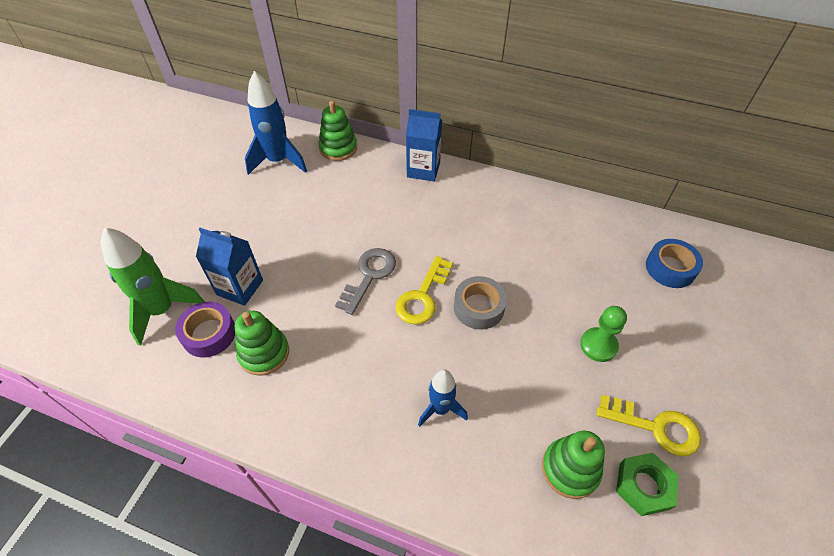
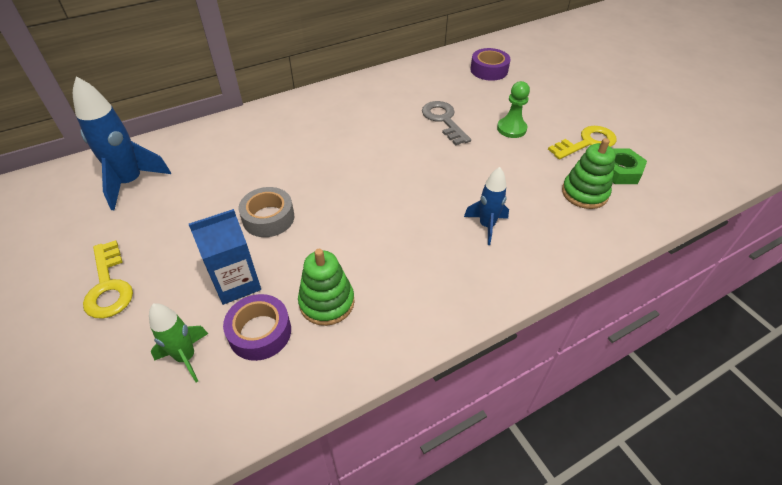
camera: 50 degrees left, 5 degrees down
(162, 310) = (186, 357): green rocket -> green rocket, size x0.61
(338, 148) = (176, 141): green stacking toy -> none
(369, 276) = (329, 197): grey key -> grey key (443, 120)
(422, 296) = (383, 180): yellow key -> yellow key (108, 286)
(423, 170) = (269, 113): blue carton -> none
(479, 307) = (425, 159): grey tape -> grey tape (268, 218)
(670, 268) = (489, 70): blue tape -> purple tape

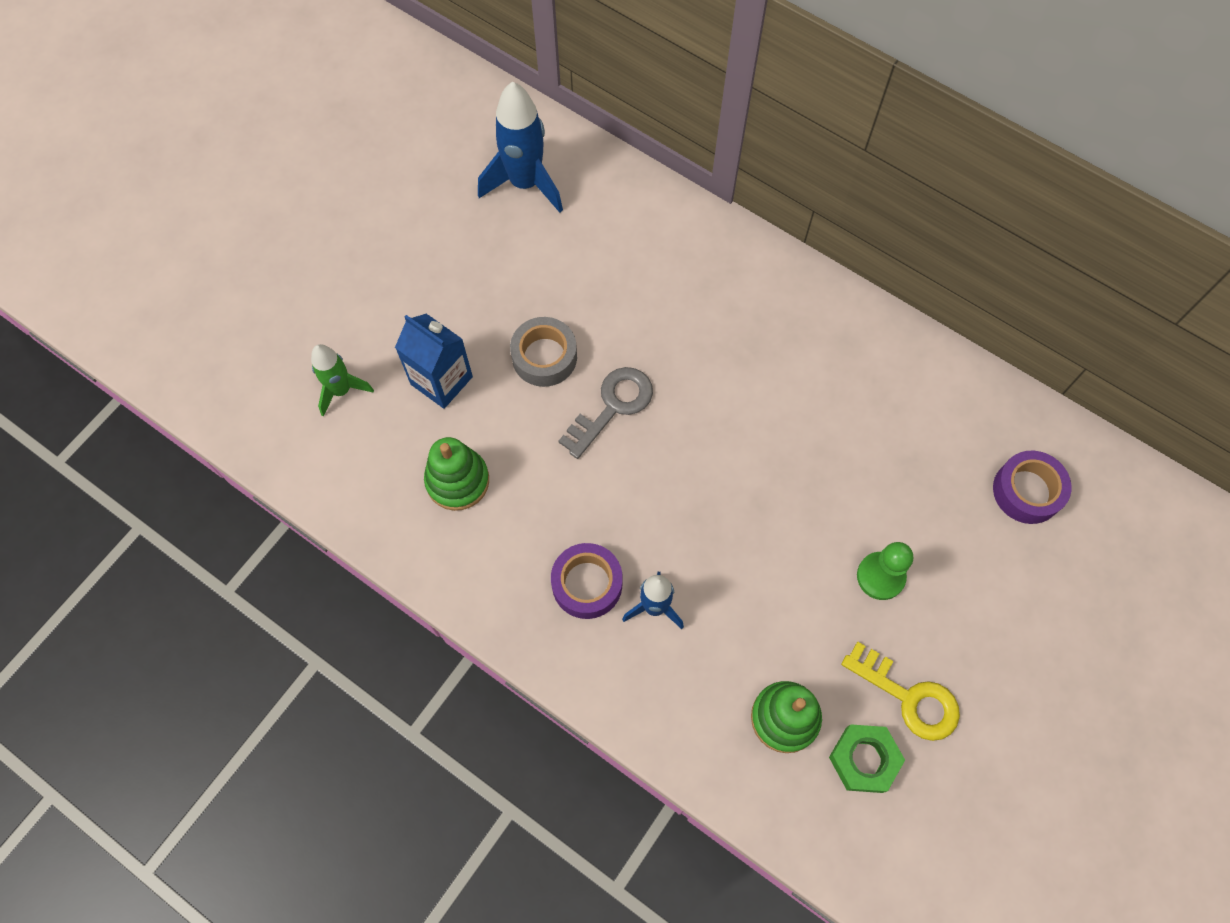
camera: 65 degrees right, 20 degrees up
(108, 286) = (385, 268): yellow key -> none
(260, 332) = (395, 438): purple tape -> purple tape (587, 584)
(443, 120) = (846, 474): grey key -> grey key (612, 406)

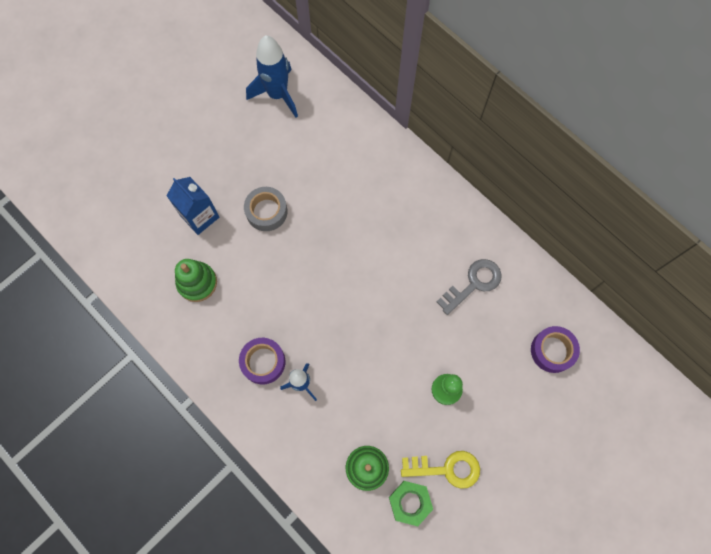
camera: 10 degrees right, 5 degrees up
(341, 390) = (137, 212): green rocket -> none
(612, 406) = (302, 251): grey key -> grey key (473, 284)
(909, 697) = (446, 469): yellow key -> yellow key turned 45 degrees counterclockwise

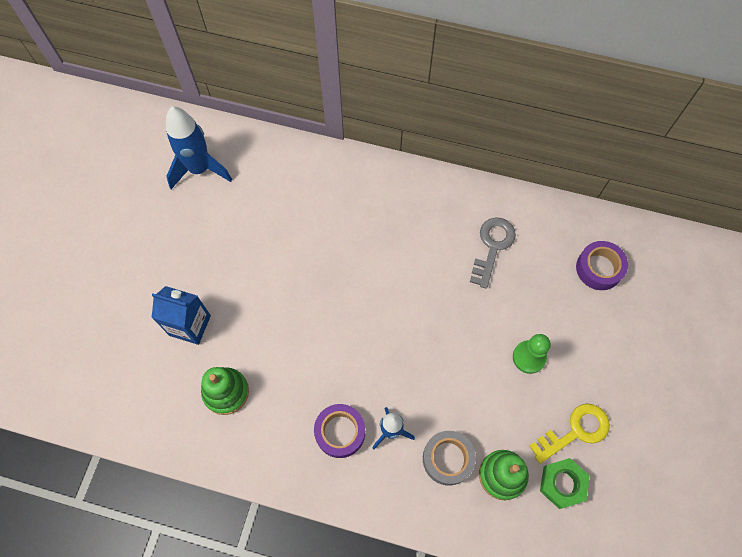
camera: 30 degrees left, 5 degrees down
(266, 211) = (255, 285): grey tape -> grey tape (447, 459)

